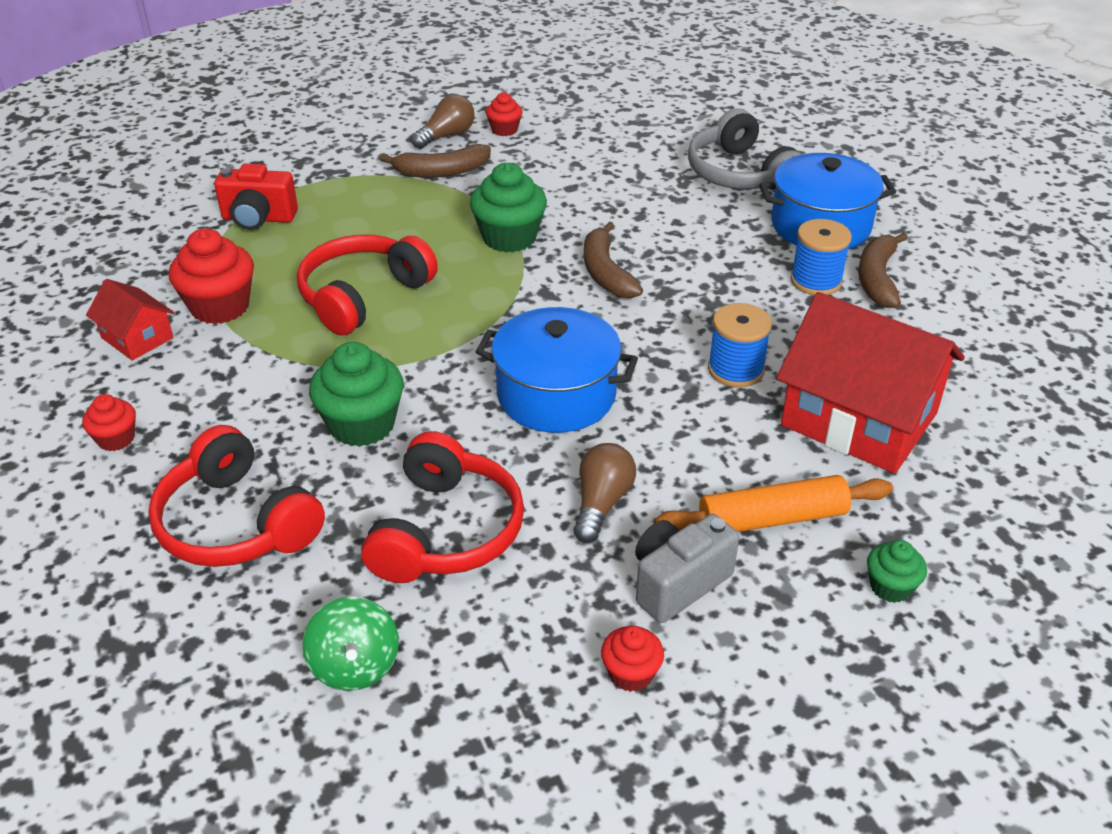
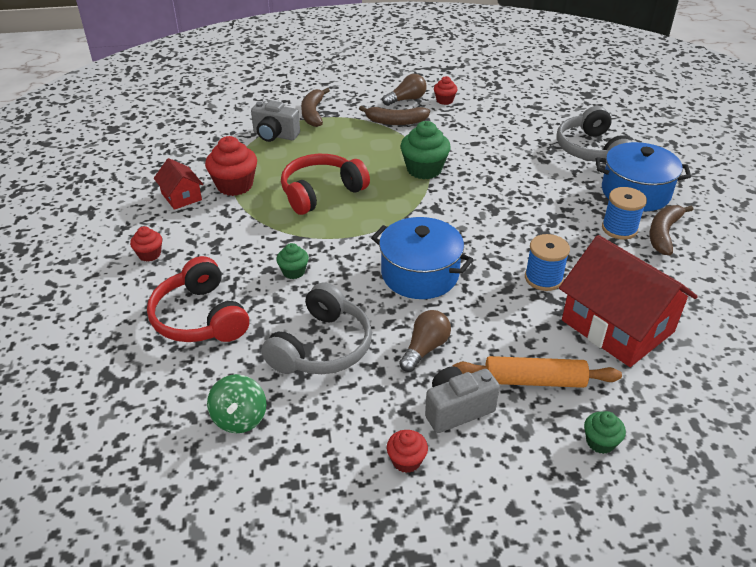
camera: 15 degrees right, 0 degrees up
(258, 218) = (275, 135): red camera -> grey camera
(362, 425) = (293, 271): green cupcake -> green cupcake, size x0.55
(445, 531) = (321, 347): red headphones -> grey headphones
(605, 272) = (478, 201): brown banana -> brown banana (313, 113)

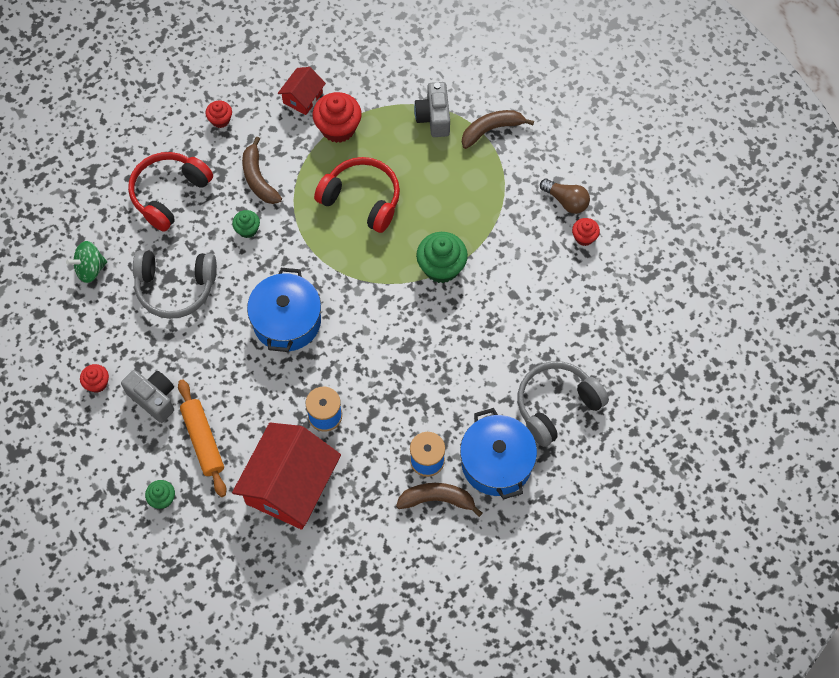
camera: 65 degrees right, 25 degrees up
(396, 122) = (515, 209): brown banana -> brown banana (258, 178)
(425, 348) = (204, 356): brown light bulb -> none

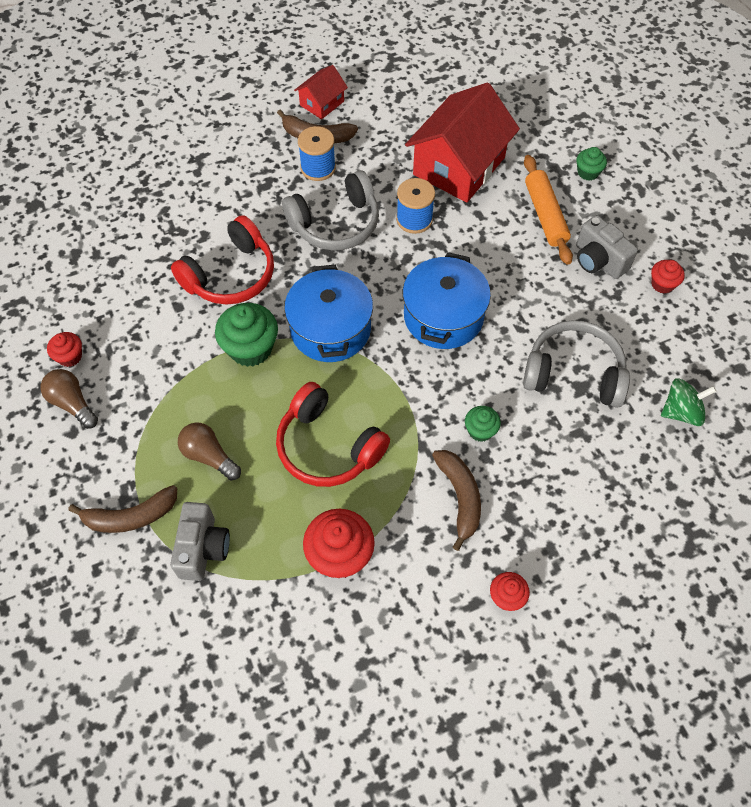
camera: 170 degrees left, 5 degrees down
(169, 194) = (581, 495): red headphones -> red headphones (230, 275)
(302, 97) = (383, 614): red house -> red house (322, 103)
(449, 179) = (209, 456): none -> brown light bulb
(496, 462) = (250, 157): blue pot -> blue pot (330, 329)
(556, 406) = (172, 195): grey headphones -> grey headphones (335, 223)

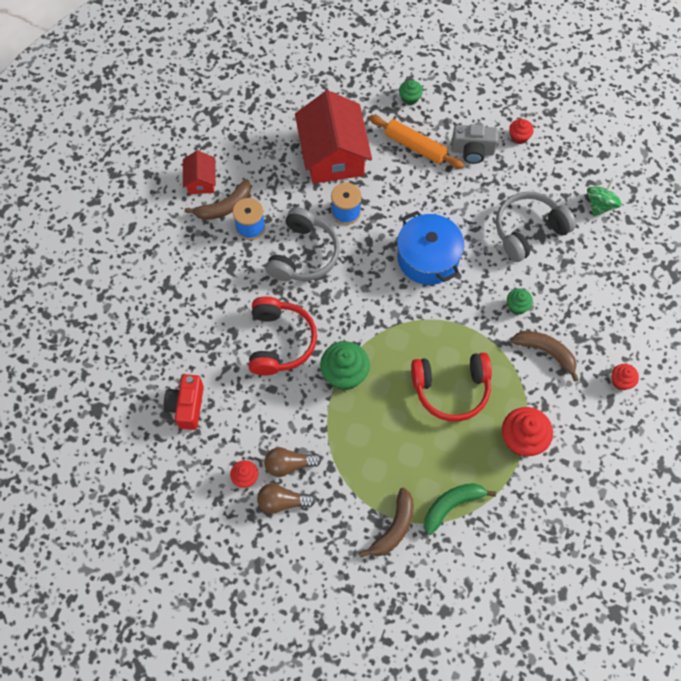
camera: 45 degrees left, 5 degrees up
(98, 261) = (187, 406): none -> red camera
(203, 548) = (452, 505): grey camera -> green banana
(209, 456) = (395, 455): brown light bulb -> brown light bulb (289, 465)
(330, 329) = (375, 322): blue pot -> none

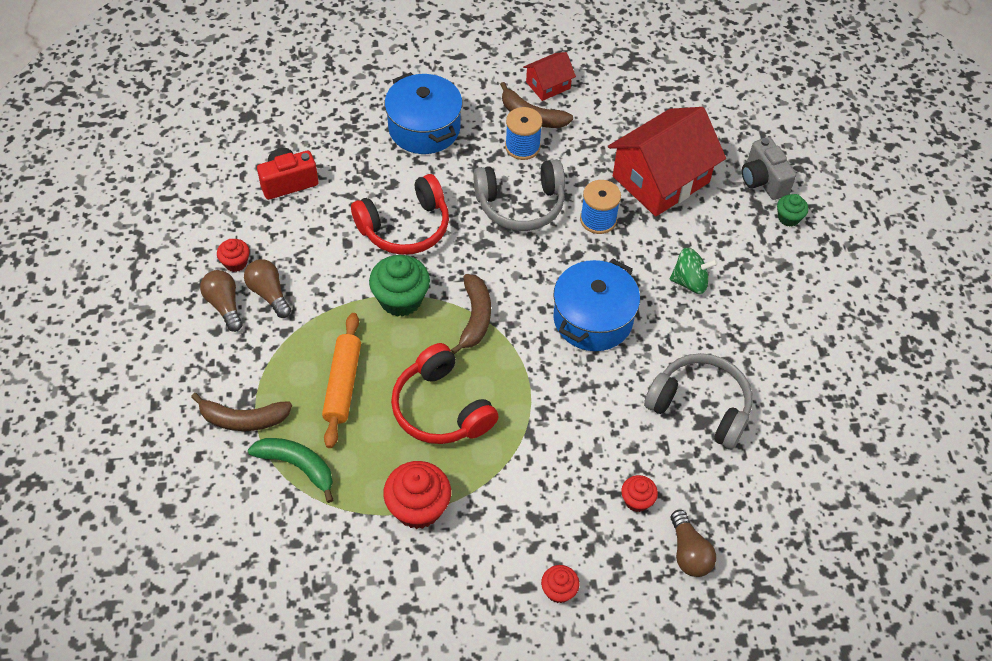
camera: 60 degrees right, 10 degrees down
(191, 285) = (424, 128): none -> blue pot
(415, 146) = (729, 248): orange rolling pin -> orange rolling pin (342, 384)
(472, 151) = (766, 306): grey camera -> grey camera (763, 180)
(517, 306) = (589, 434): green cupcake -> none
(519, 137) = (822, 346): red cupcake -> red cupcake (637, 500)
(546, 352) = (548, 489): brown banana -> brown banana (475, 317)
(600, 205) = (793, 472): green spinning top -> green spinning top (690, 282)
(628, 293) = (689, 552): none -> brown light bulb

